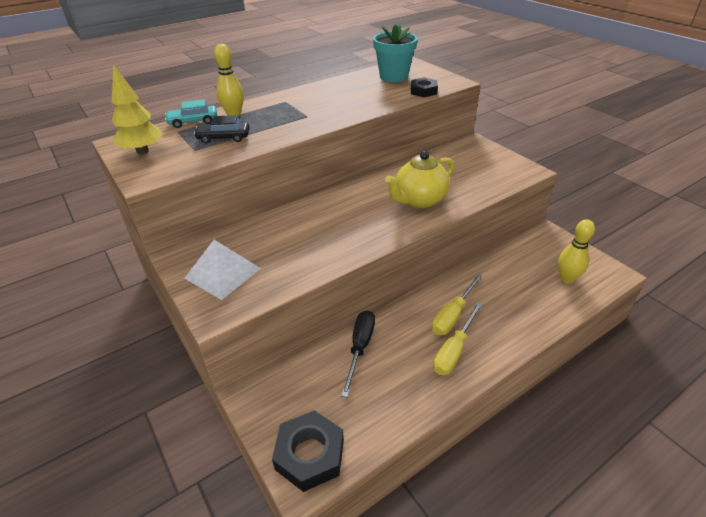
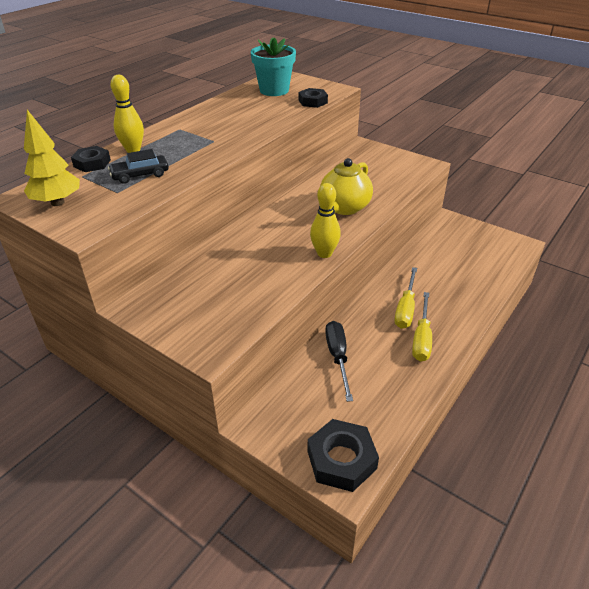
camera: 20 degrees left, 0 degrees up
(193, 122) = (92, 163): turquoise car -> black nut
(223, 273) = (193, 312): white pyramid -> none
(566, 279) = (484, 256): yellow bowling pin -> yellow bowling pin (324, 253)

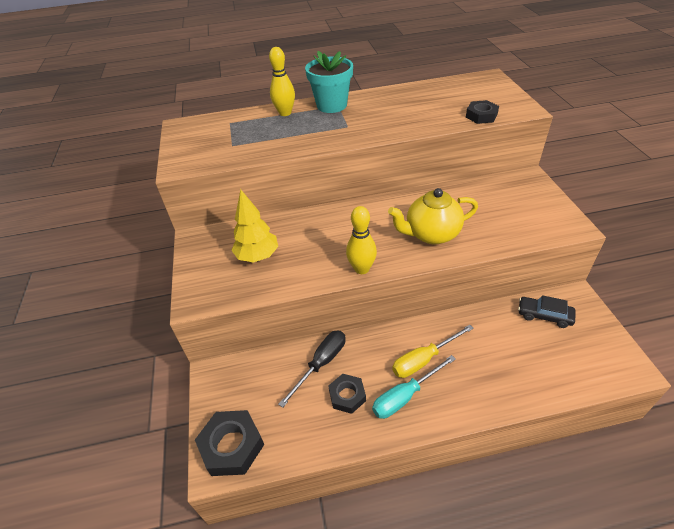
camera: 45 degrees right, 5 degrees up
(57, 202) = (192, 138): yellow tree -> yellow tree (258, 256)
(92, 163) = (248, 115): black nut -> black nut (347, 396)
(140, 175) = (262, 137): black car -> black car (544, 315)
(274, 90) = (461, 92): turquoise flower pot -> turquoise flower pot (331, 105)
(421, 338) = (405, 396): yellow screwdriver -> turquoise screwdriver

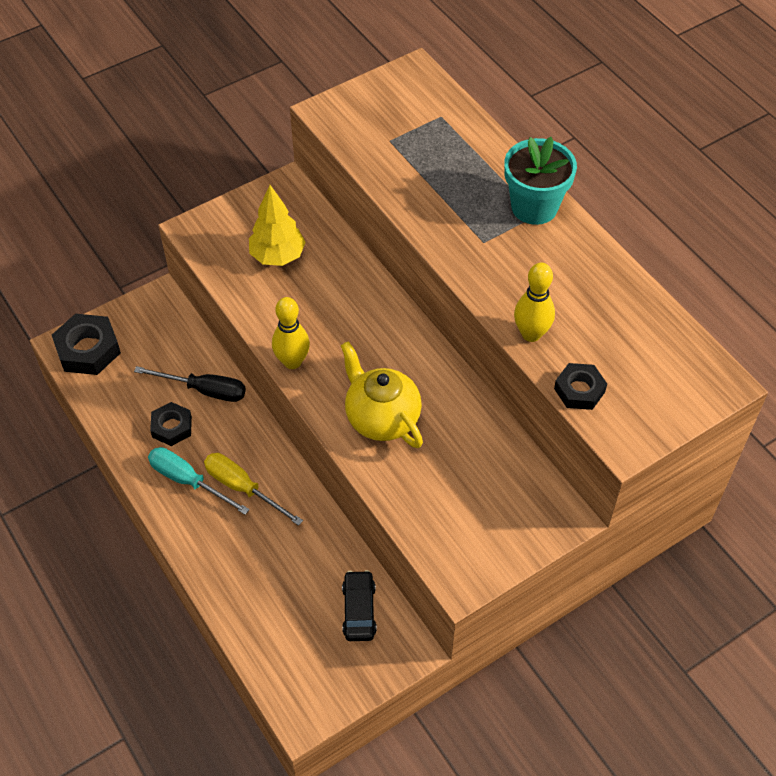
camera: 65 degrees right, 10 degrees up
(285, 113) = (490, 163): yellow bowling pin -> yellow bowling pin (531, 334)

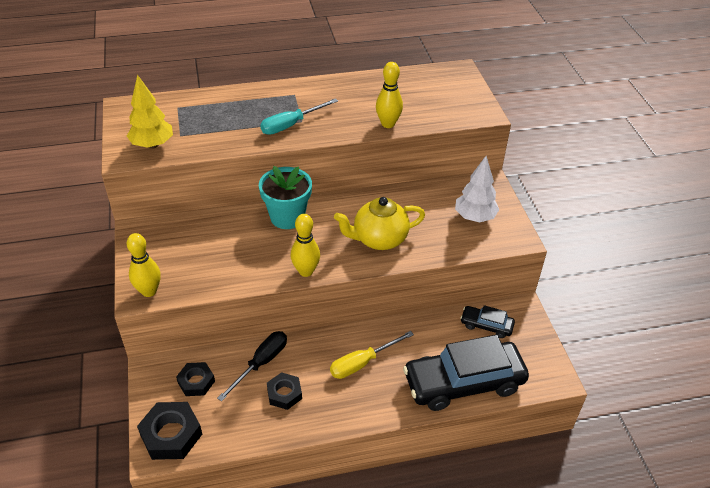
camera: 70 degrees left, 10 degrees down
(188, 481) = (340, 395): turquoise screwdriver -> turquoise screwdriver (291, 125)
(202, 235) = (149, 291): none -> yellow bowling pin
(254, 606) = (463, 382): none -> black car
(277, 256) = (202, 253): yellow tree -> yellow tree (152, 145)
(479, 516) = (474, 217): none -> white tree
(534, 207) = (287, 93): turquoise flower pot -> turquoise flower pot (287, 217)
(579, 390) = (440, 118): black nut -> black nut (196, 382)

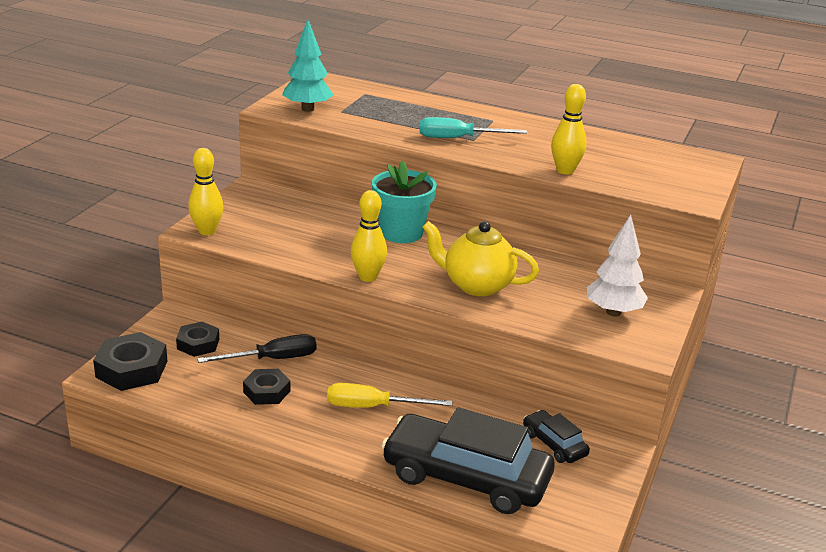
camera: 35 degrees right, 15 degrees down
(152, 145) = (307, 109): yellow tree -> turquoise tree

